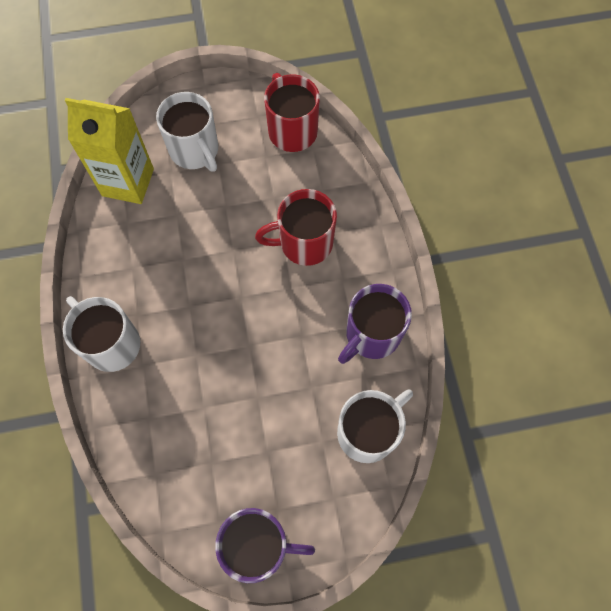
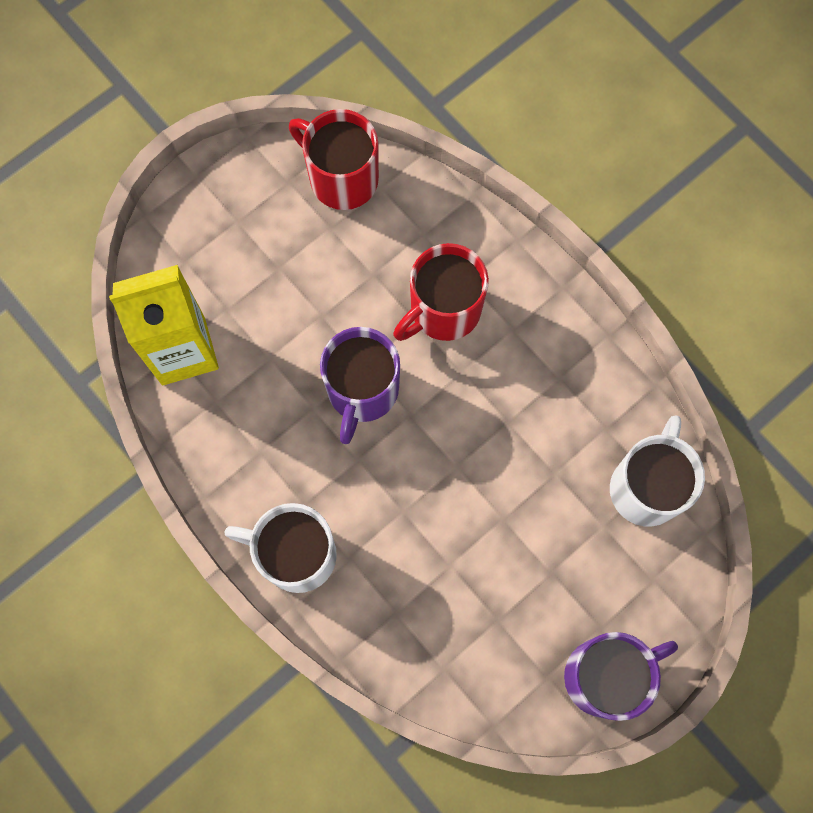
camera: 30 degrees left, 5 degrees up
(195, 151) = (240, 266): white mug -> none
(371, 335) = (585, 376): purple mug -> purple mug (362, 391)

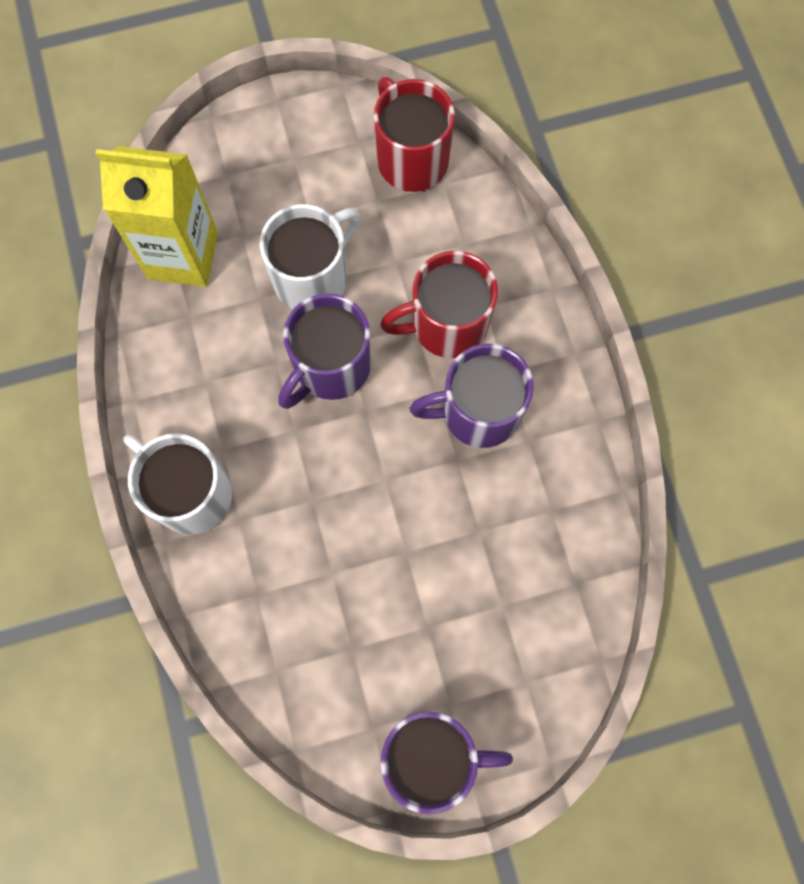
camera: 25 degrees right, 0 degrees up
(505, 373) = (478, 412): none -> purple mug
(646, 487) = (564, 587): white mug -> white mug (313, 278)

